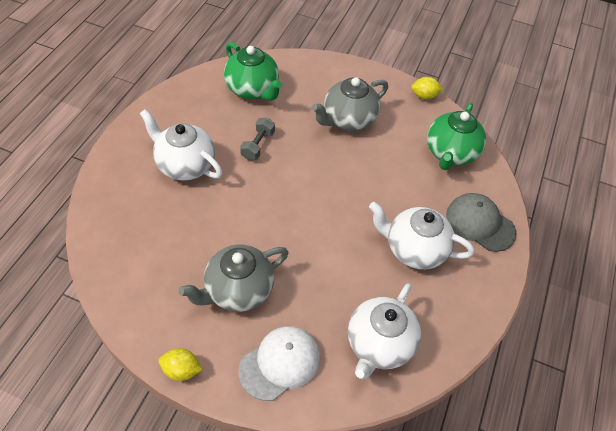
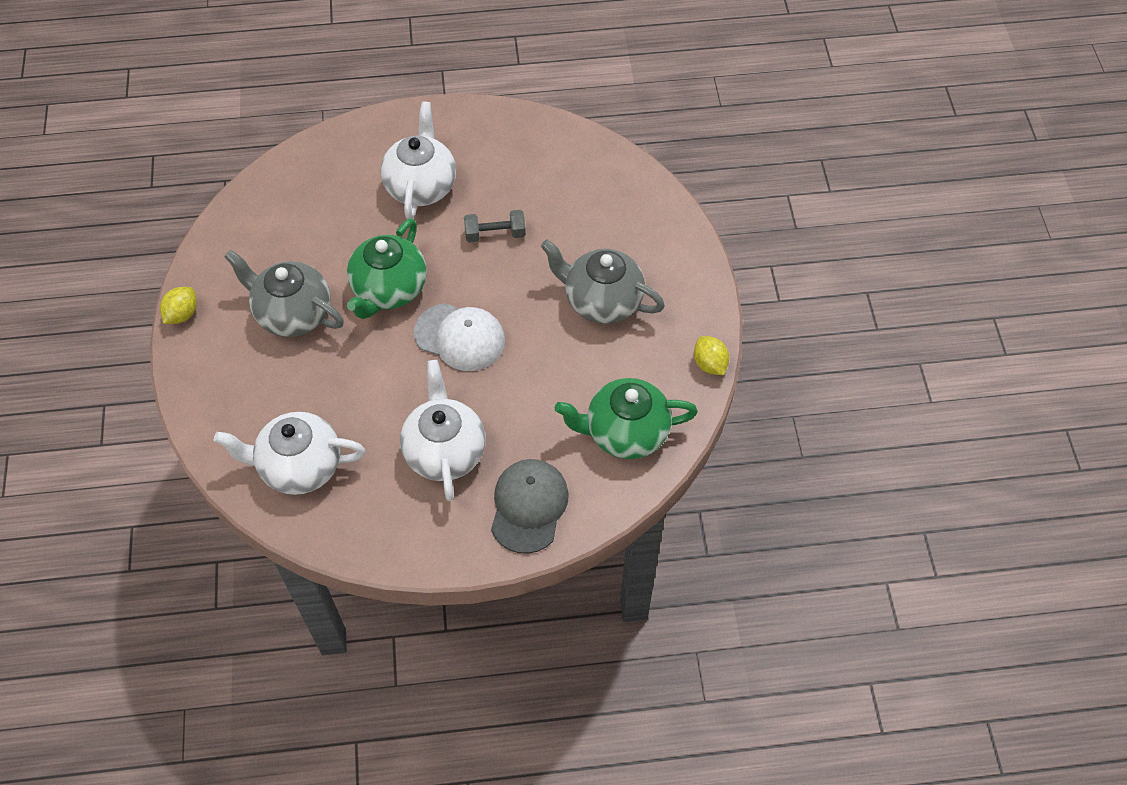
camera: 65 degrees right, 5 degrees up
(181, 370) = (182, 314): yellow lemon -> yellow lemon turned 45 degrees clockwise
(253, 89) = (579, 185): green teapot -> green teapot (389, 290)
(280, 363) = (231, 389): white cap -> white cap (460, 337)

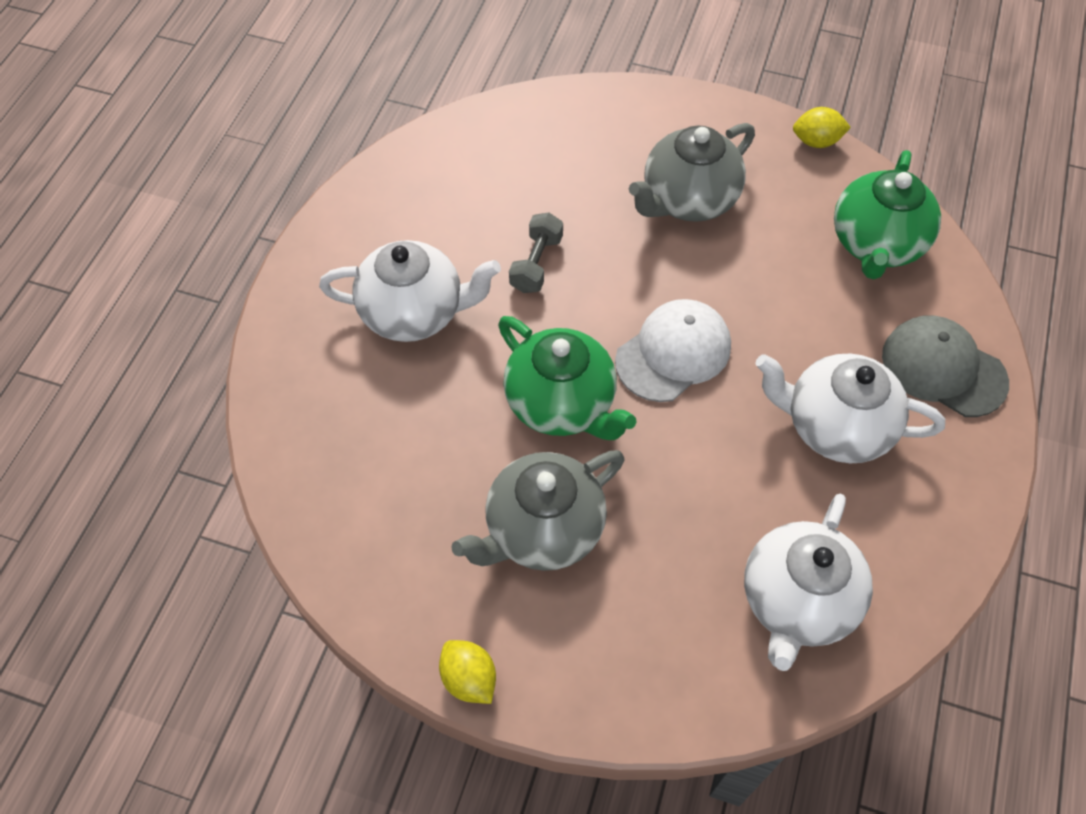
camera: 65 degrees left, 0 degrees up
(421, 186) = (414, 313): white teapot -> white teapot turned 150 degrees clockwise

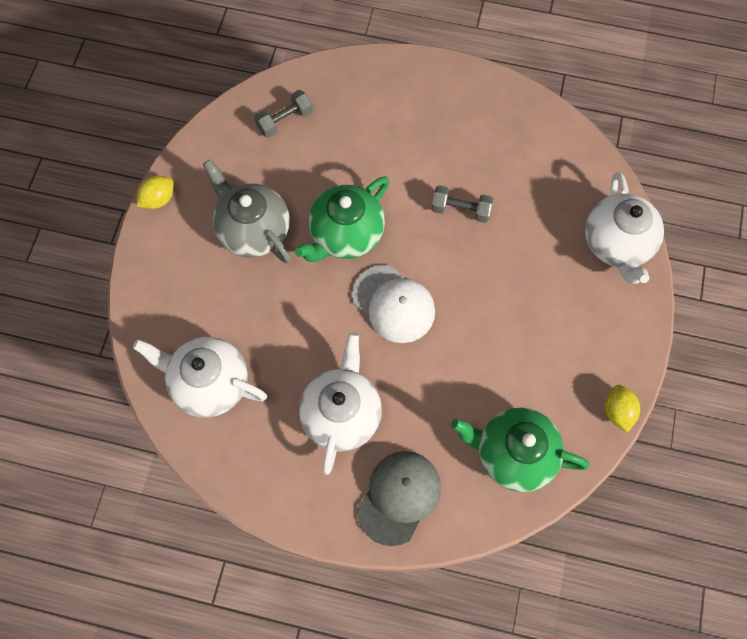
camera: 85 degrees right, 10 degrees up
(350, 476) = (284, 120): none -> grey dumbbell
(414, 313) = (409, 139): white teapot -> white teapot (617, 244)
(688, 200) = (536, 311): grey teapot -> none

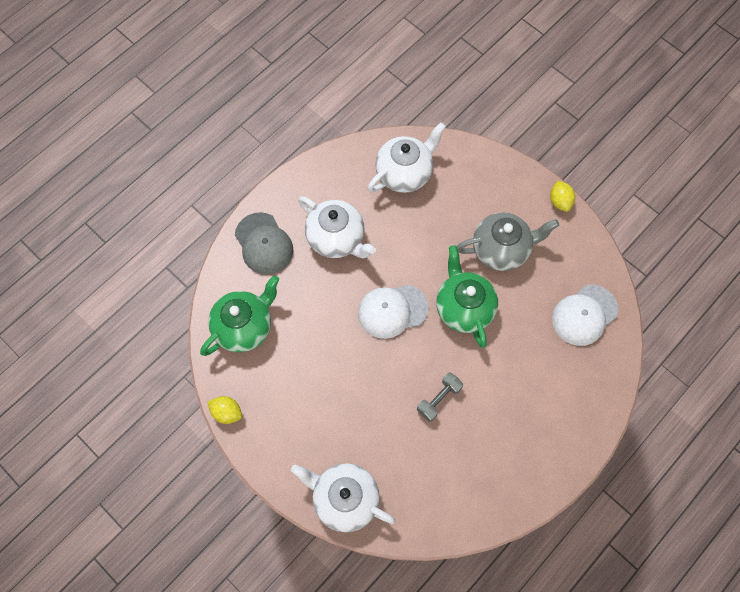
camera: 120 degrees right, 0 degrees up
(284, 120) = (584, 315): grey dumbbell -> white cap

